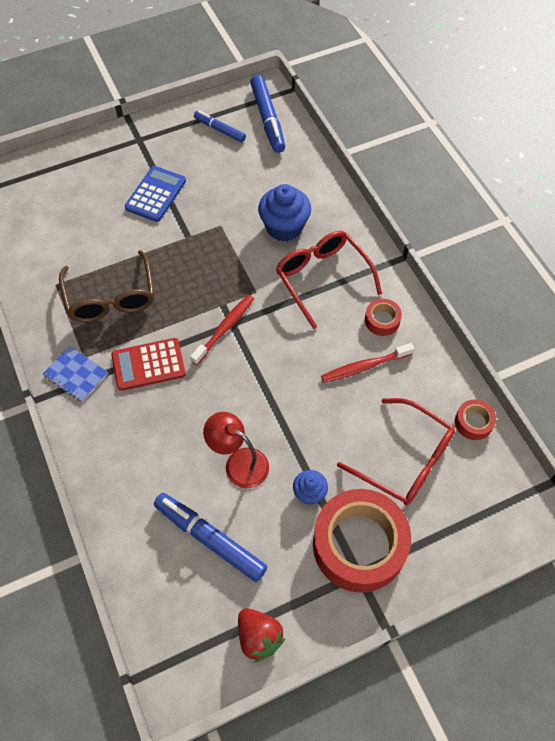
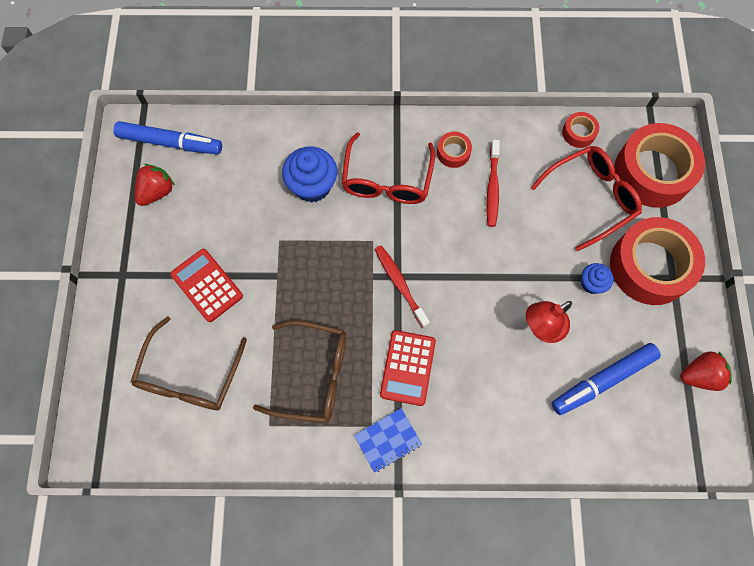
camera: 65 degrees left, 10 degrees up
(75, 215) = (190, 375): none -> brown glasses
(156, 194) = (207, 285): blue calculator -> red calculator
(219, 130) = (157, 192): blue marker -> red strawberry
(323, 279) = (387, 179): red glasses -> red glasses turned 75 degrees counterclockwise
(472, 511) = (652, 172): none -> red tape

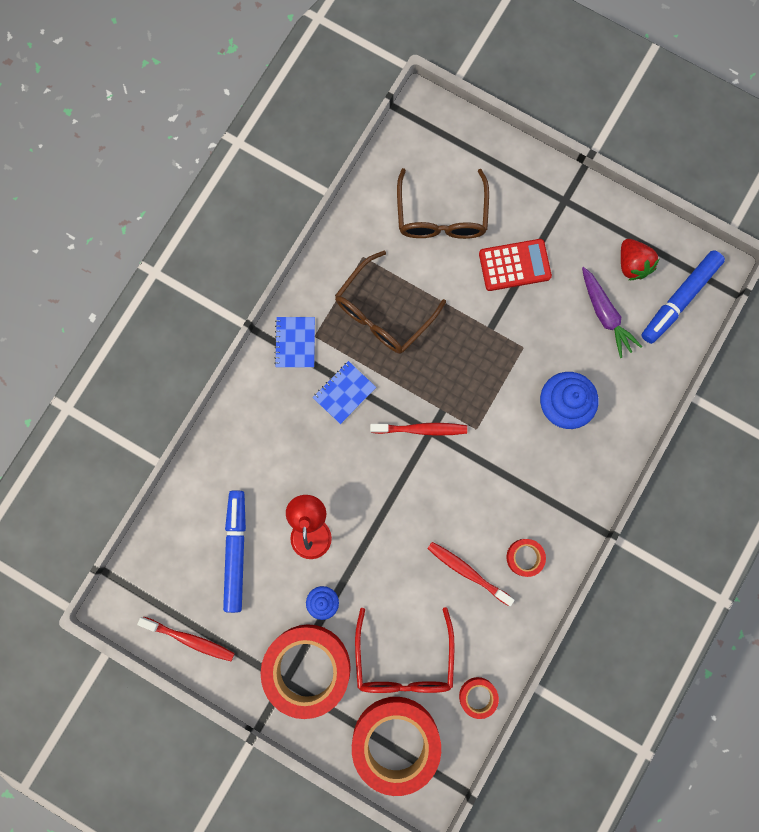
camera: 120 degrees right, 10 degrees up
(190, 375) = (441, 215): brown glasses -> brown glasses turned 135 degrees counterclockwise
(214, 191) = (605, 315): none -> purple carrot
(387, 179) = (531, 477): red glasses -> none
(407, 368) = (344, 393): red calculator -> blue notebook
(699, 375) = (189, 639): red strawberry -> red toothbrush

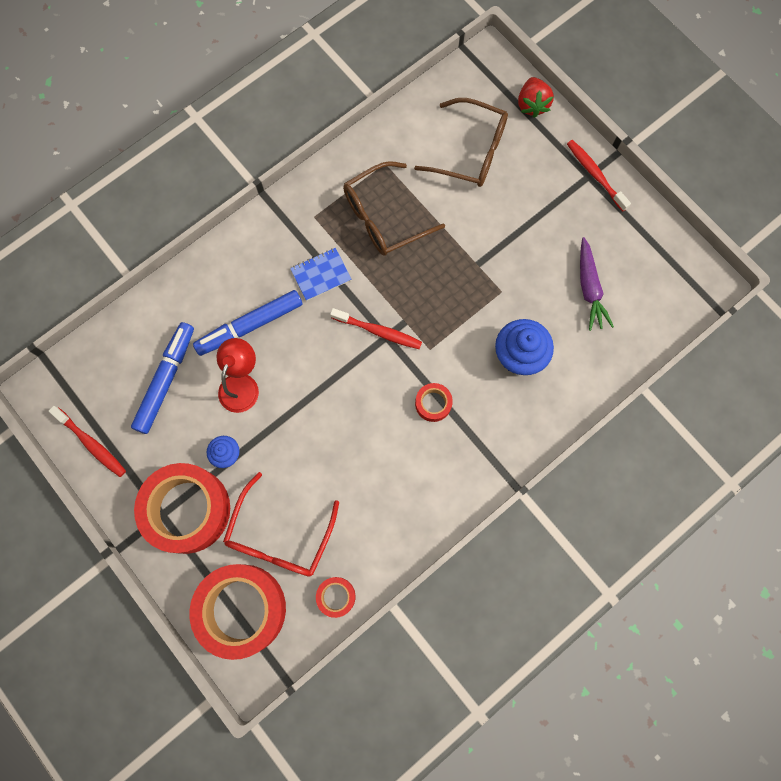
camera: 20 degrees right, 5 degrees down
(295, 342) = (294, 216): blue notebook -> none
(441, 215) = (470, 151): brown glasses -> brown glasses turned 90 degrees counterclockwise
(468, 572) = (371, 476): red toothbrush -> red toothbrush (595, 175)
(514, 265) = (520, 217): red calculator -> none
(524, 557) = (430, 482): red tape -> red tape (433, 404)
(632, 264) = (631, 252): red strawberry -> red strawberry (532, 105)
(679, 299) = (665, 298): blue marker -> blue marker (249, 325)

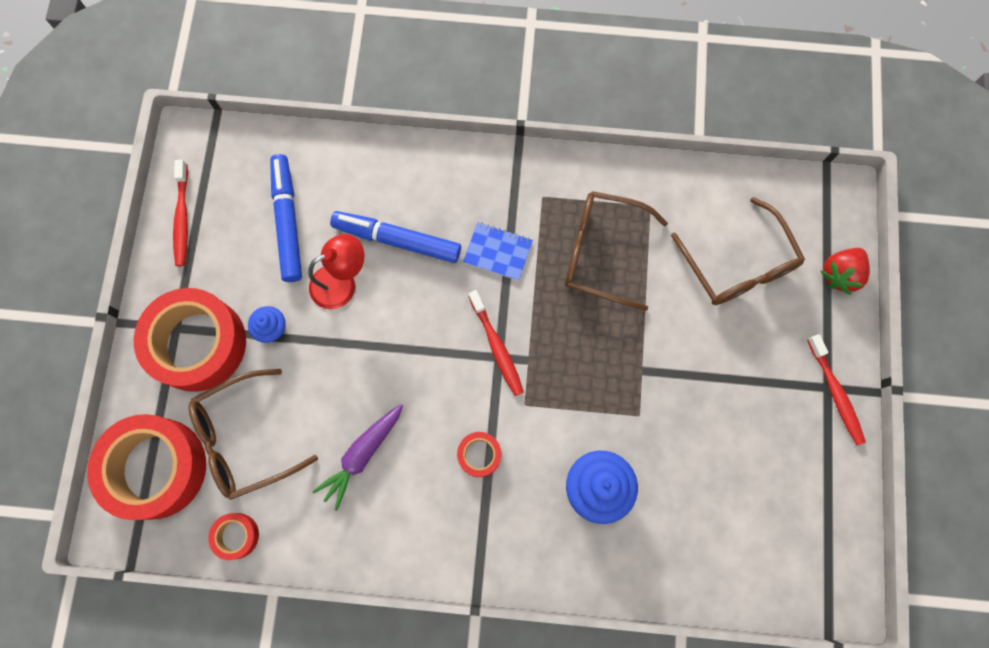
camera: 45 degrees right, 0 degrees up
(166, 380) = (288, 221): blue marker -> blue marker turned 75 degrees counterclockwise
(280, 535) = (245, 438): red glasses -> brown glasses
(589, 288) = (722, 490): purple carrot -> purple carrot (362, 455)
(595, 175) = (835, 393): red toothbrush -> red toothbrush turned 150 degrees clockwise

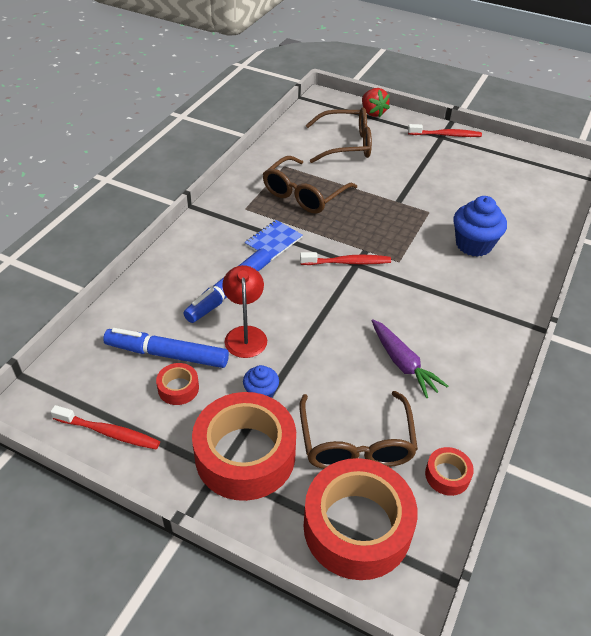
camera: 70 degrees left, 30 degrees down
(479, 455) = (428, 295): red tape -> red tape (178, 388)

